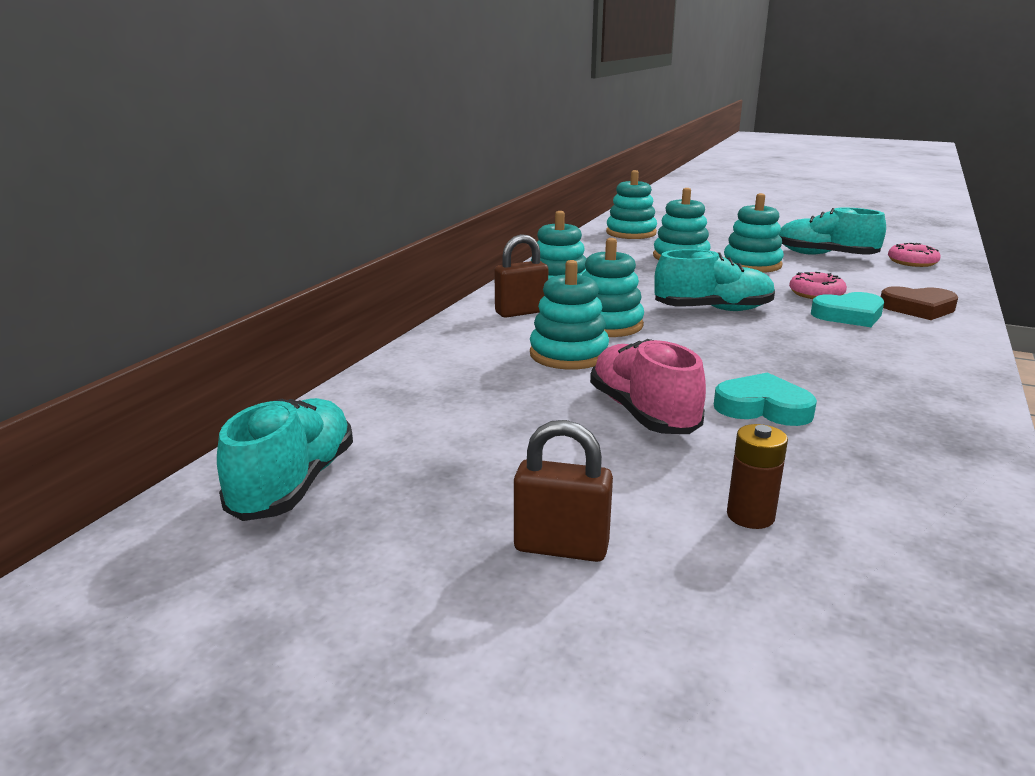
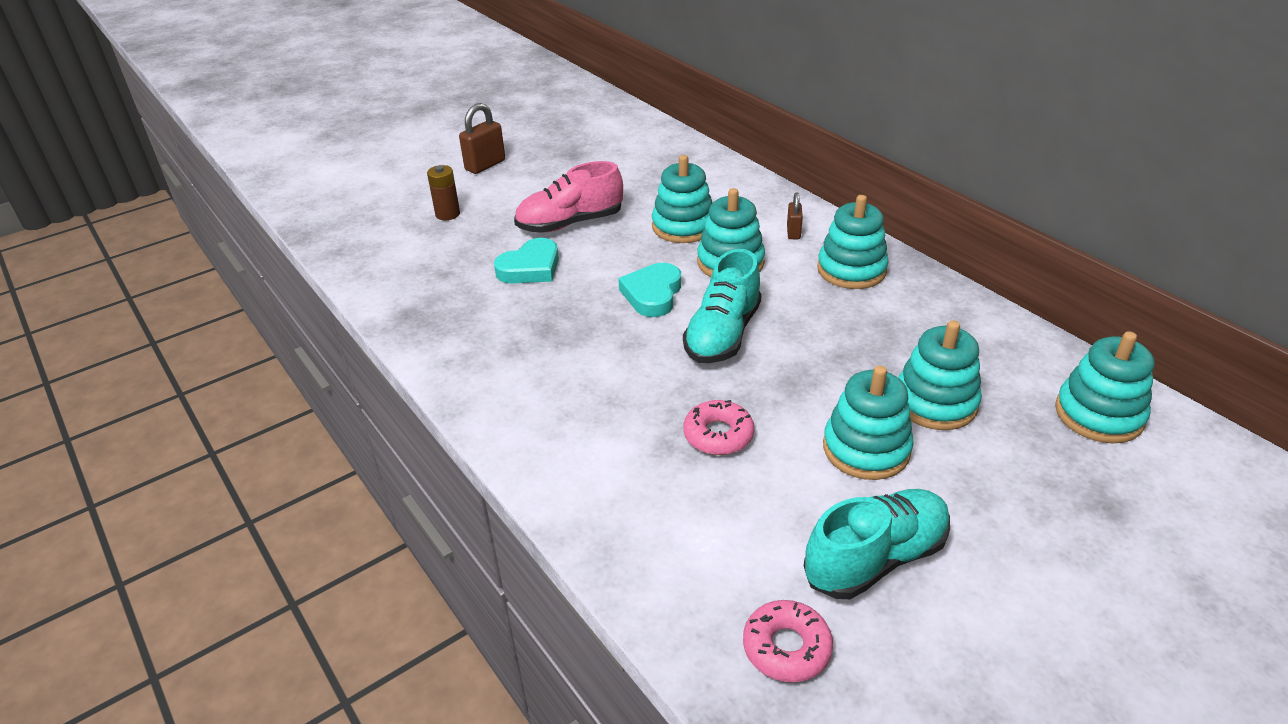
camera: 120 degrees right, 15 degrees up
(294, 484) = (601, 121): turquoise shoe -> none
(521, 312) = (793, 232): brown padlock -> brown padlock, size x0.60
(643, 413) = (570, 223): pink shoe -> pink shoe turned 150 degrees clockwise
(849, 315) = (639, 416): turquoise heart -> turquoise heart (652, 294)
(918, 308) = (614, 486): brown heart -> none

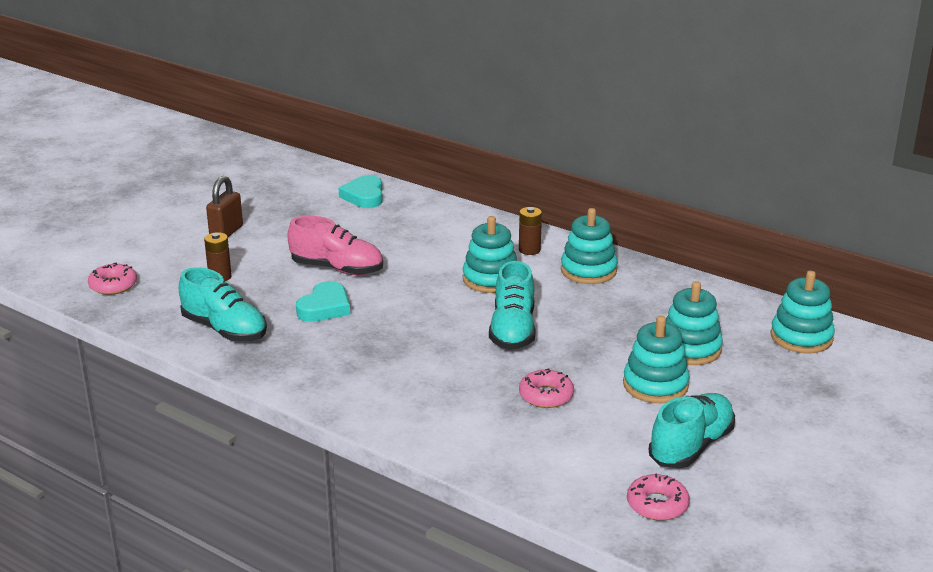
camera: 20 degrees left, 10 degrees down
(342, 207) = (113, 285): none -> pink donut
(413, 277) = (224, 330): none -> turquoise shoe
(570, 223) = (337, 269): pink shoe -> pink shoe turned 120 degrees counterclockwise
(652, 294) = (440, 311): turquoise heart -> turquoise heart (364, 196)
(683, 226) = (436, 258): turquoise stacking toy -> none
(793, 232) = (529, 250): brown padlock -> brown battery

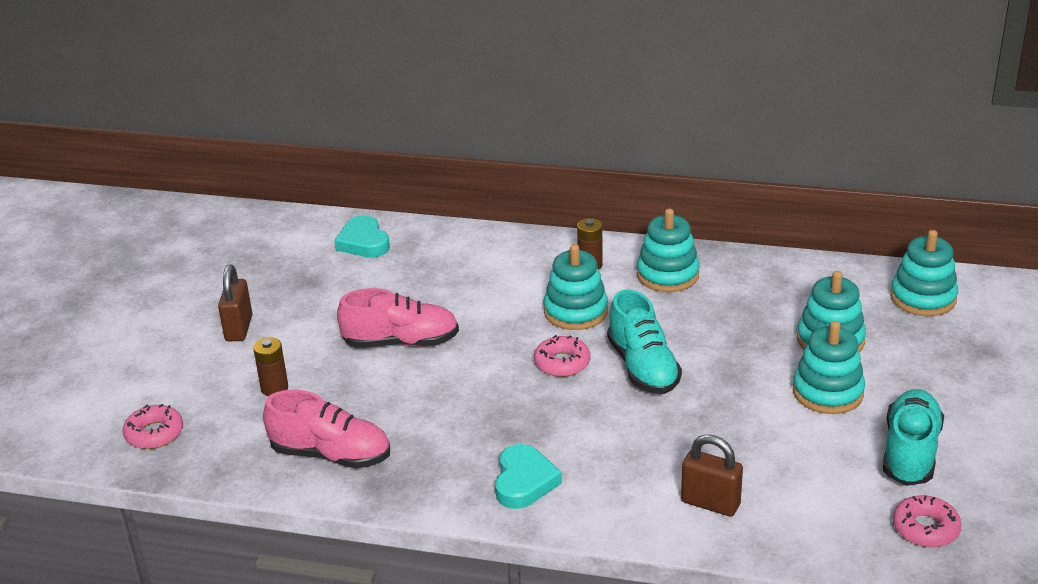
camera: 20 degrees left, 5 degrees up
(224, 330) = (331, 455): turquoise shoe -> pink shoe
(325, 307) = (423, 395): turquoise heart -> turquoise heart (524, 481)
(488, 438) = (710, 503): none -> brown padlock
(546, 395) = (731, 436): pink donut -> pink donut (562, 363)

